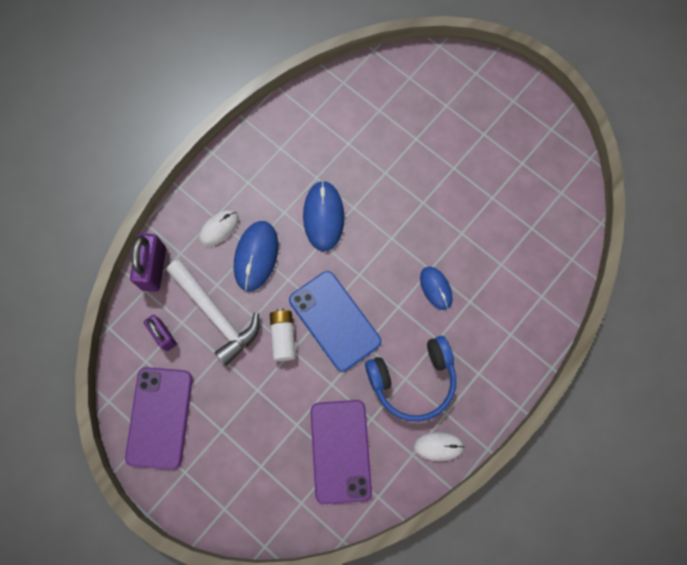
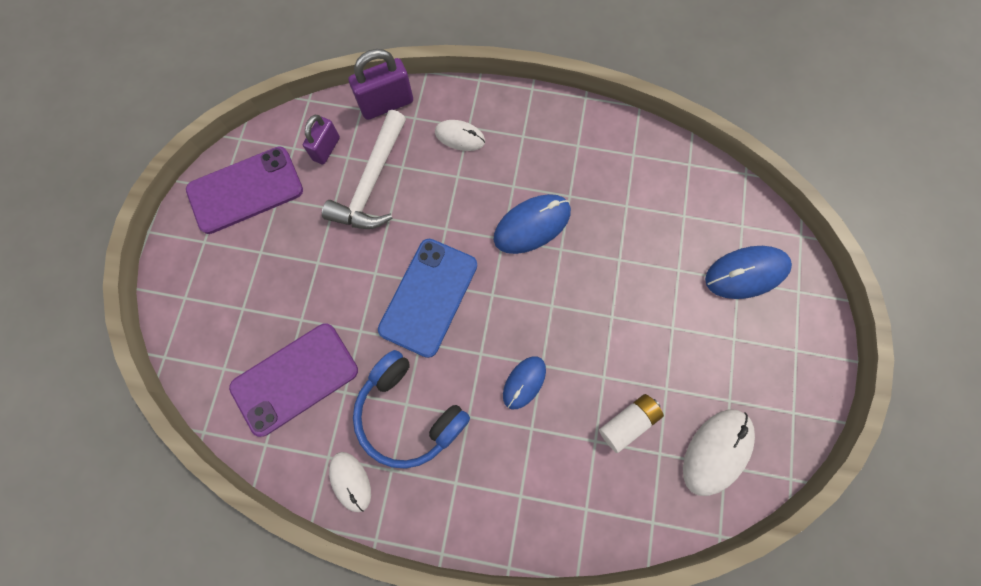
camera: 60 degrees right, 0 degrees up
(256, 256) = (452, 185): blue mouse -> blue mouse (746, 273)
(283, 337) = (384, 256): white battery -> white battery (627, 422)
(549, 192) = (716, 451): none -> white mouse

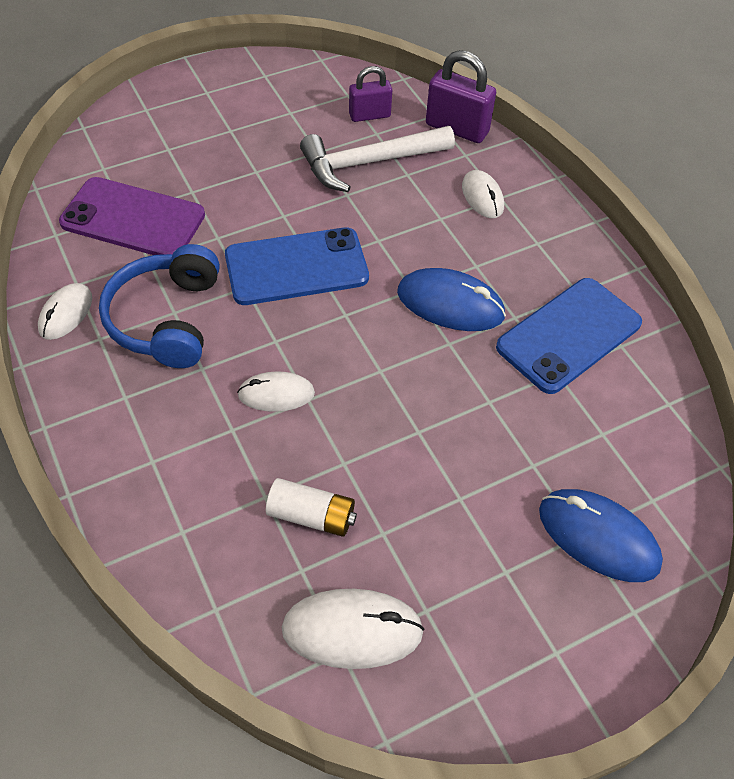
camera: 50 degrees right, 20 degrees down
(245, 190) = (278, 89): purple phone -> none
(524, 382) = (276, 394): blue mouse -> white mouse
(605, 177) = (569, 335): none -> blue phone

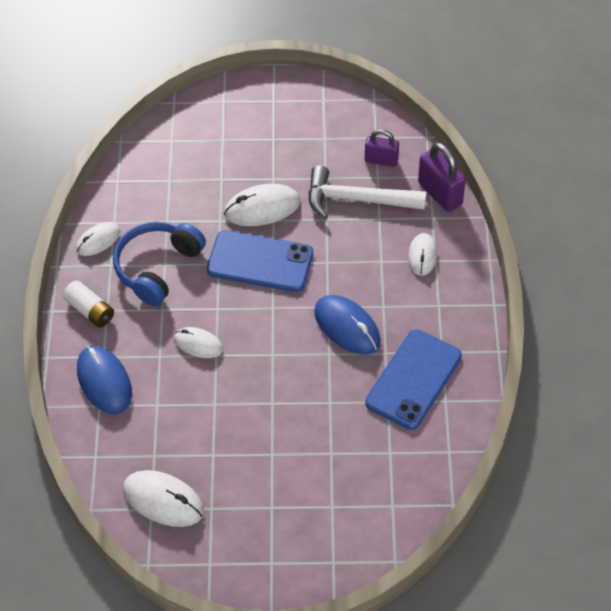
camera: 30 degrees right, 0 degrees up
(133, 219) = (172, 187): purple phone -> none
(262, 206) = (262, 208): none -> white mouse
(311, 515) = (177, 427): white battery -> white battery (90, 310)
(569, 335) = (414, 380): blue phone -> blue phone turned 45 degrees counterclockwise
(598, 537) = (341, 512): blue mouse -> blue mouse (104, 381)

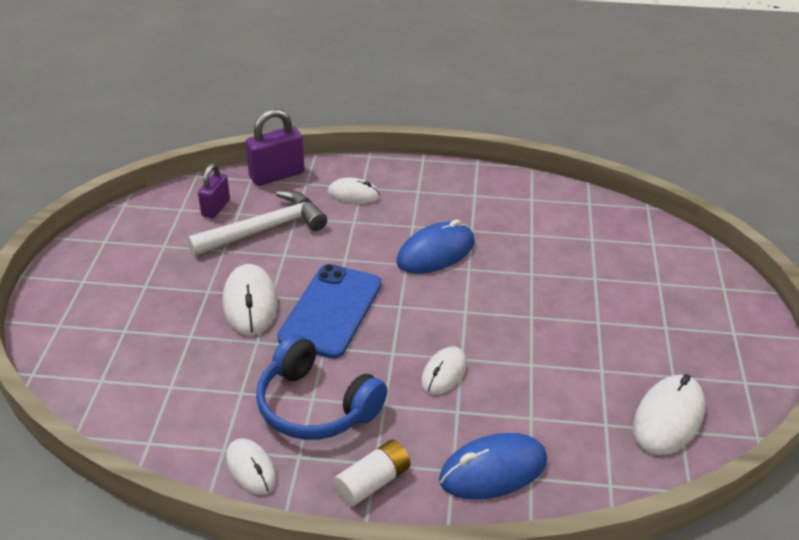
camera: 85 degrees left, 15 degrees down
(357, 200) = (264, 229): white hammer -> white hammer turned 135 degrees counterclockwise
(414, 380) = (506, 215): blue phone -> none

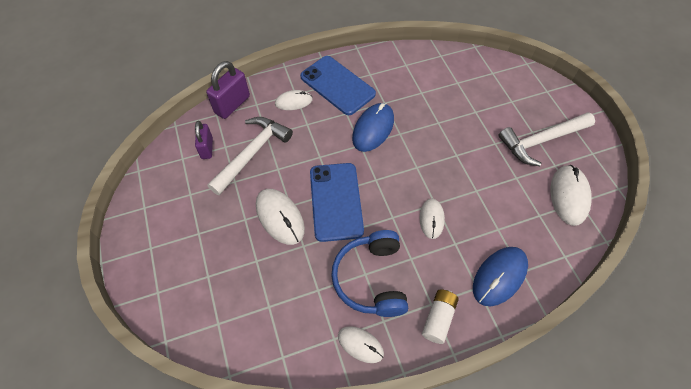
camera: 25 degrees left, 20 degrees up
(315, 406) = (371, 279): blue headphones -> blue headphones turned 75 degrees clockwise
(422, 194) = (337, 85): none -> blue phone
(672, 341) = (541, 141): none -> white hammer

